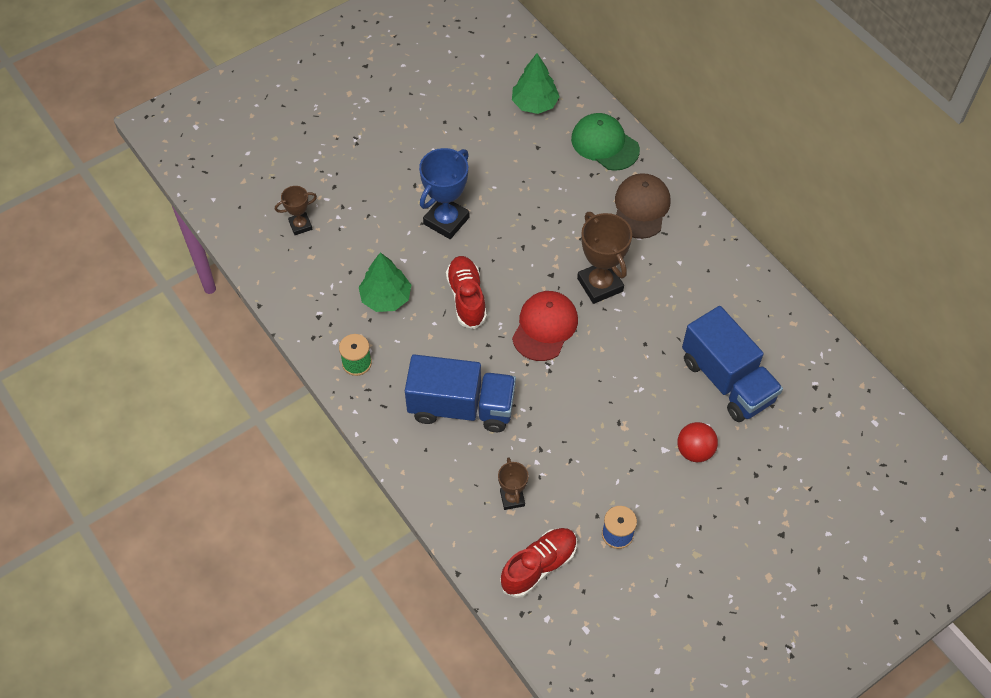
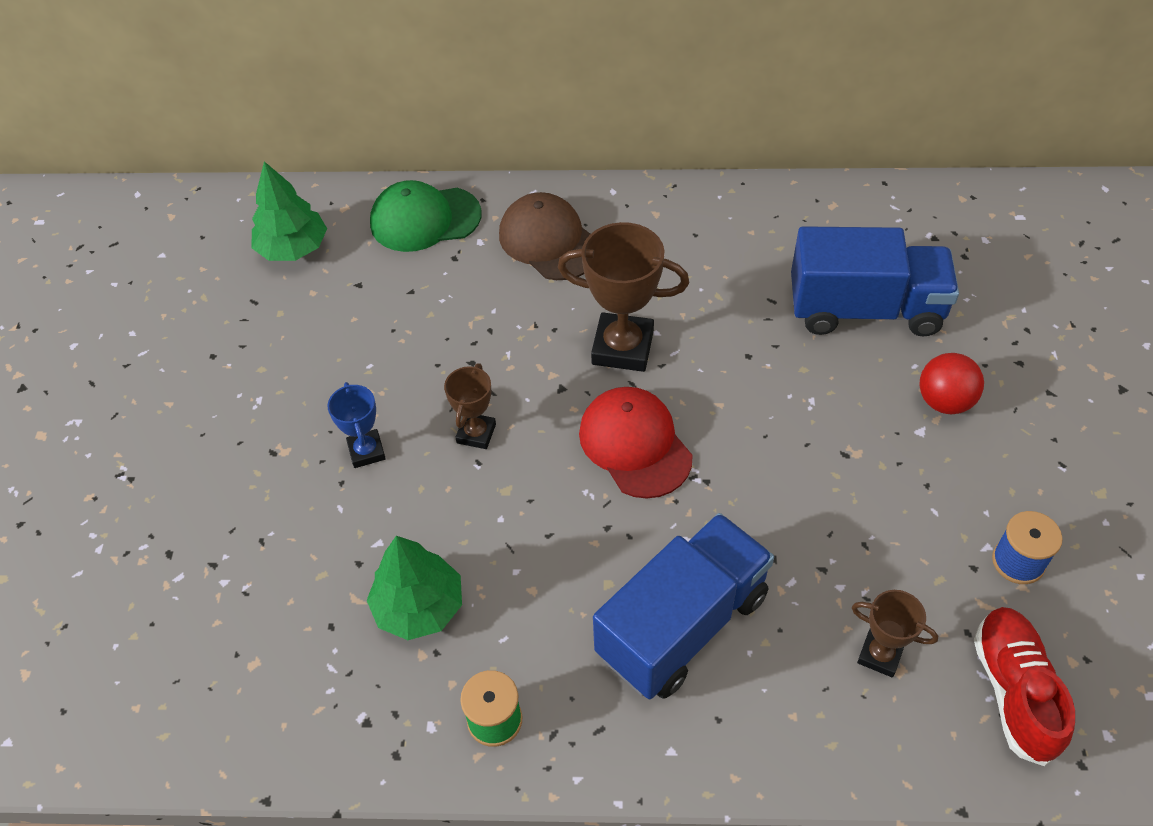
camera: 50 degrees left, 5 degrees down
(300, 225) = (186, 643): brown trophy -> brown trophy (476, 433)
(446, 221) = (366, 451): blue trophy -> blue trophy, size x0.56
(466, 298) = (510, 505): red shoe -> none

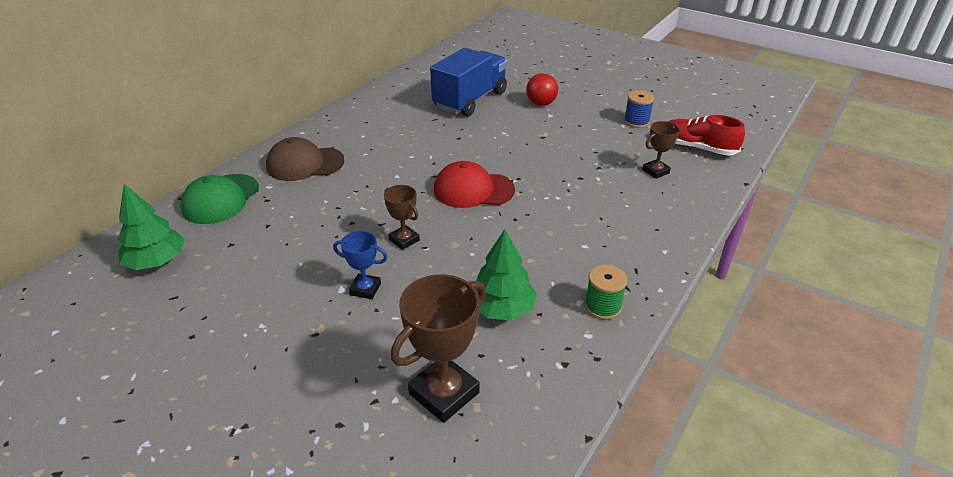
camera: 60 degrees left, 15 degrees down
(622, 347) = (408, 169): brown trophy -> brown trophy (444, 393)
(682, 624) = (595, 218): blue truck -> none

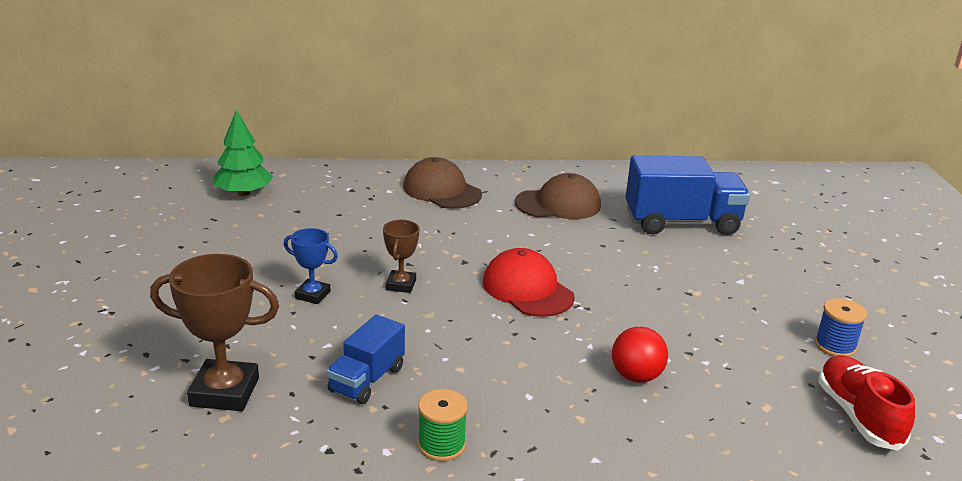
camera: 50 degrees right, 10 degrees down
(221, 199) = (345, 180): green cap -> none
(365, 289) = (312, 295): blue trophy -> blue trophy turned 45 degrees counterclockwise
(390, 128) = (558, 204): none -> brown cap
(502, 309) = (367, 380): green tree -> blue truck
(541, 103) = (753, 266): red ball -> red ball (636, 376)
(655, 171) = (748, 398): brown trophy -> none

